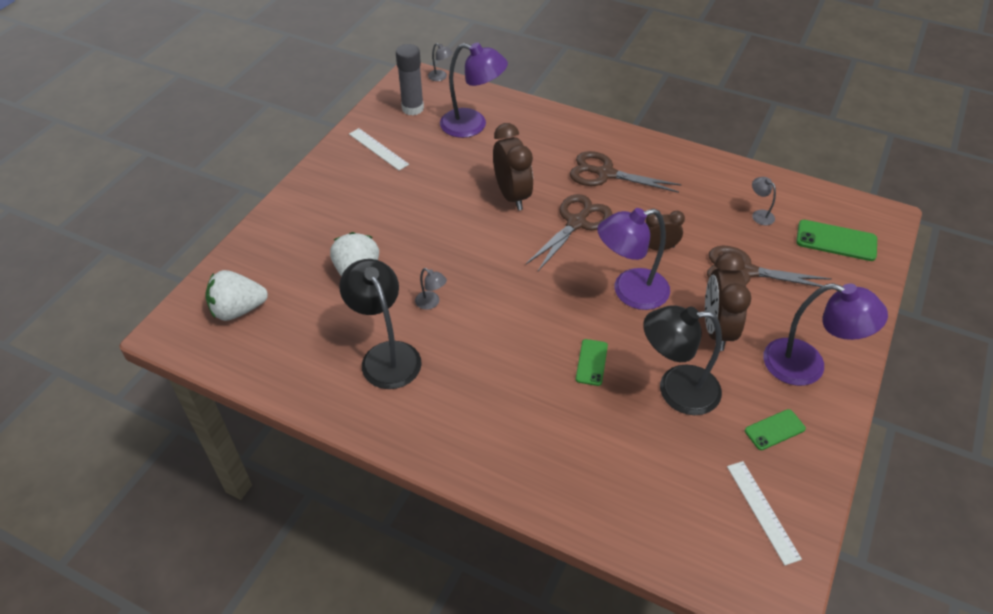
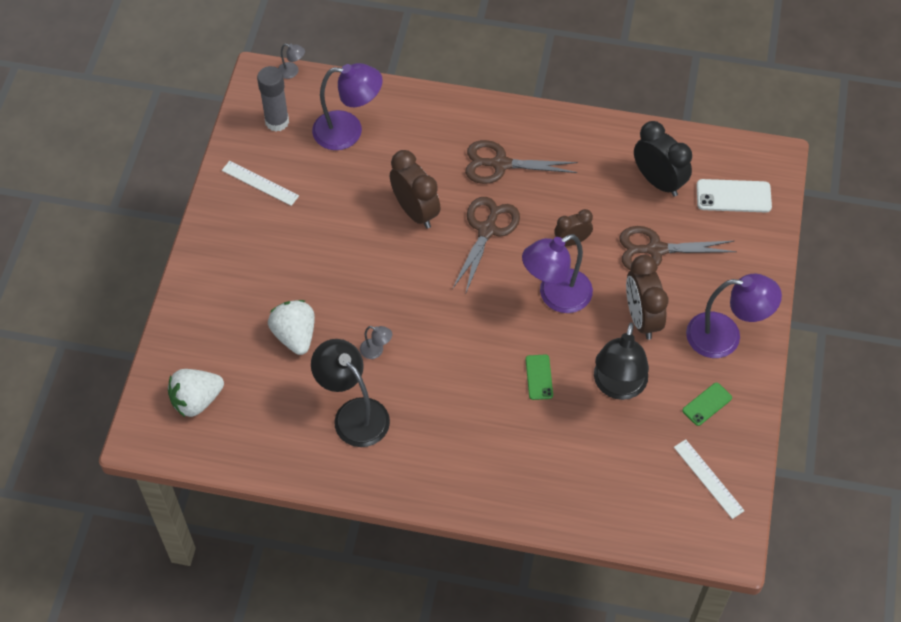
camera: 15 degrees left, 10 degrees up
(676, 390) = (618, 387): black lamp -> black lamp turned 60 degrees counterclockwise
(759, 215) = (658, 181): grey lamp -> black clock
(836, 241) = (733, 196): green phone -> white phone

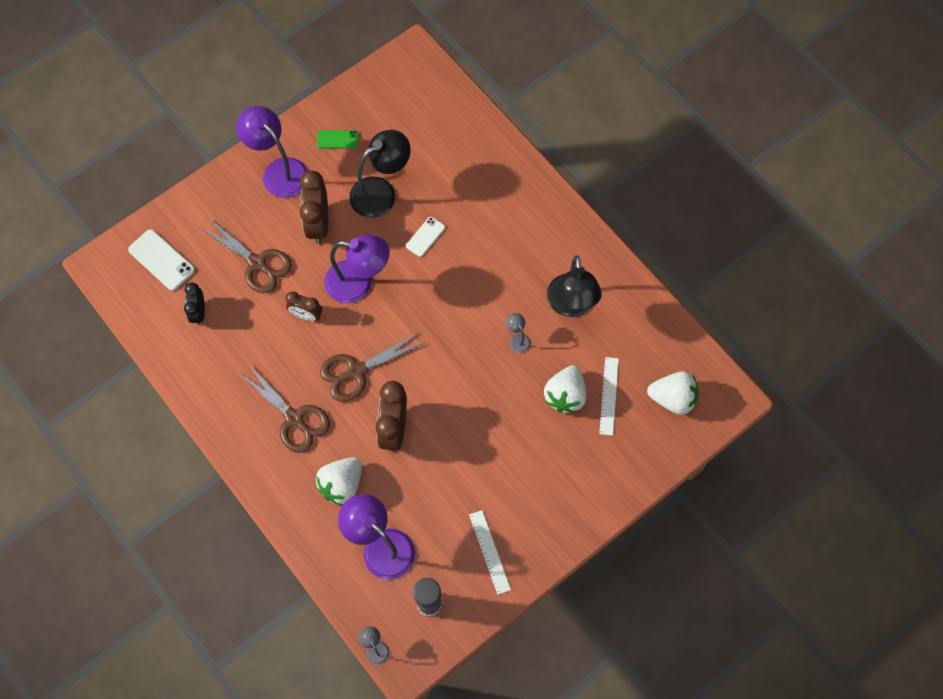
camera: 140 degrees left, 10 degrees up
(417, 148) = (342, 485): none -> white strawberry
(539, 377) = (425, 236): green phone -> white phone
(641, 318) = (318, 224): brown clock -> brown clock turned 150 degrees clockwise
(658, 181) = (199, 312): black clock -> black clock, size x0.60
(708, 478) = (385, 97): white ruler -> white ruler (609, 396)

